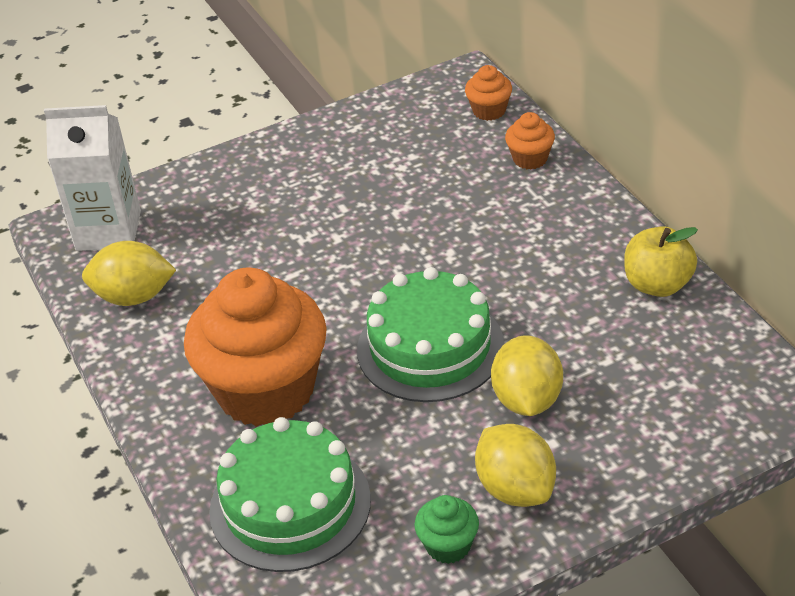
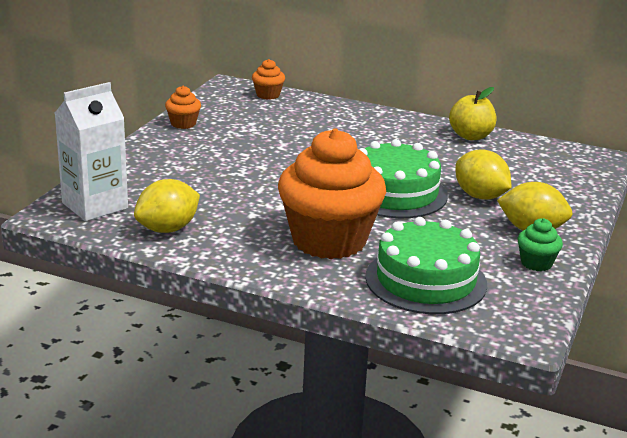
camera: 45 degrees left, 15 degrees down
(530, 159) = (324, 108): orange cupcake -> orange cupcake (183, 124)

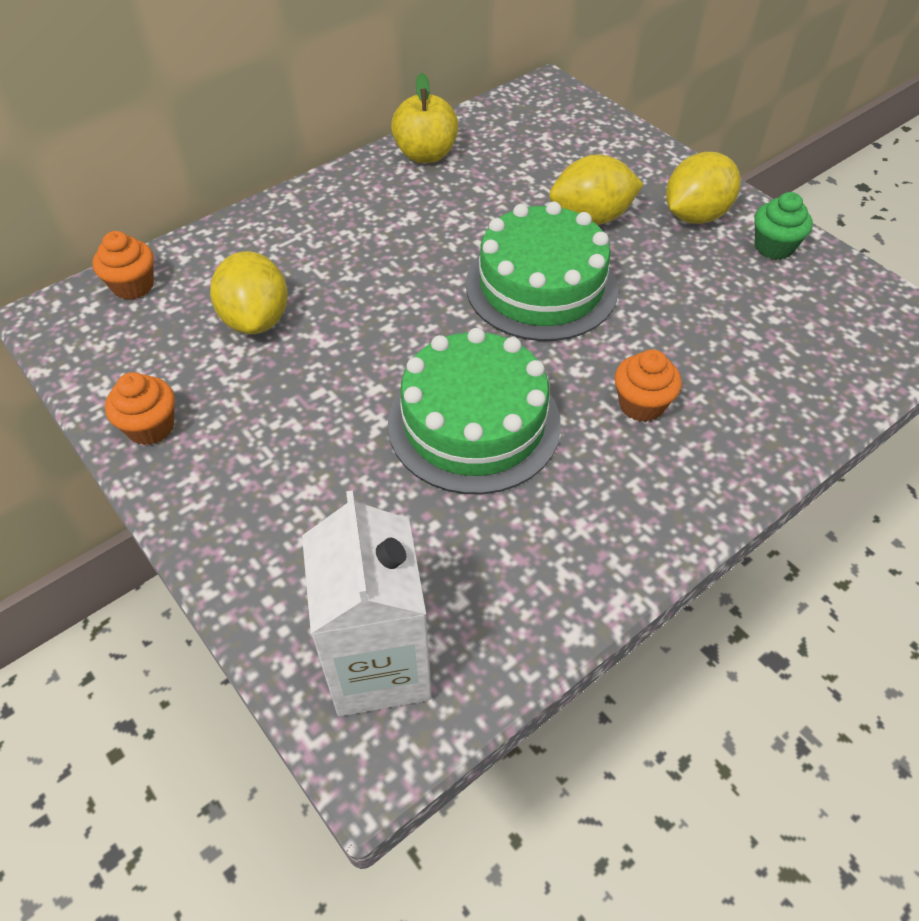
camera: 60 degrees left, 25 degrees up
(167, 229) = (518, 584): yellow lemon -> yellow lemon (256, 320)
(329, 240) = (641, 404): orange cupcake -> orange cupcake, size x0.41
(426, 280) = (782, 355): green cake -> green cake (474, 423)

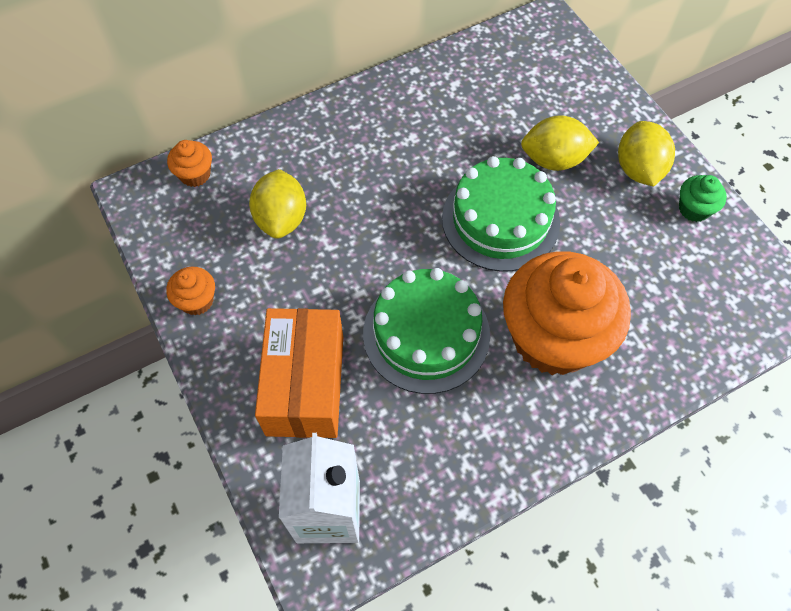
camera: 10 degrees right, 10 degrees up
(318, 507) = (305, 385): none -> orange box
(426, 154) = (434, 77): yellow apple -> none
(641, 404) = (553, 338): orange cupcake -> orange cupcake, size x2.43
(695, 215) = (638, 169): yellow lemon -> yellow lemon turned 60 degrees counterclockwise

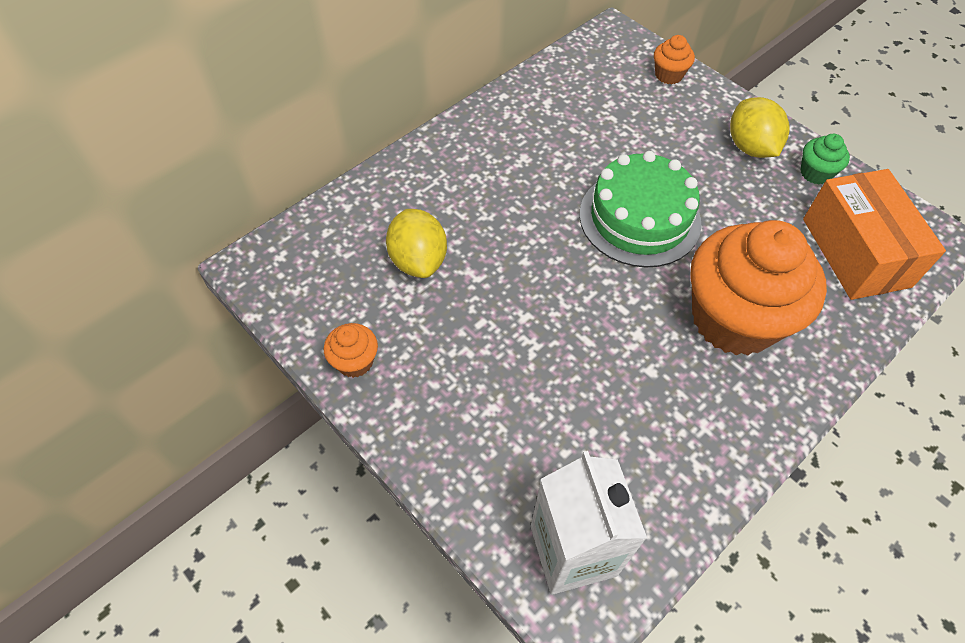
camera: 15 degrees left, 5 degrees down
(195, 174) = (311, 235): orange cupcake -> orange cupcake (668, 75)
(305, 385) = (501, 422): orange box -> orange box (855, 252)
(426, 334) = (608, 342): green cake -> none
(554, 160) = (668, 153): yellow lemon -> none

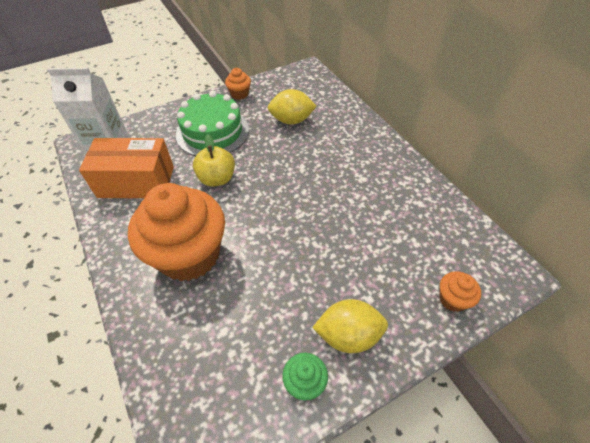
camera: 105 degrees right, 5 degrees down
(588, 329) = (217, 179): none -> yellow apple
(639, 218) = (291, 227): green cake -> green cake (212, 132)
(855, 252) = (207, 372): orange box -> orange box (136, 182)

